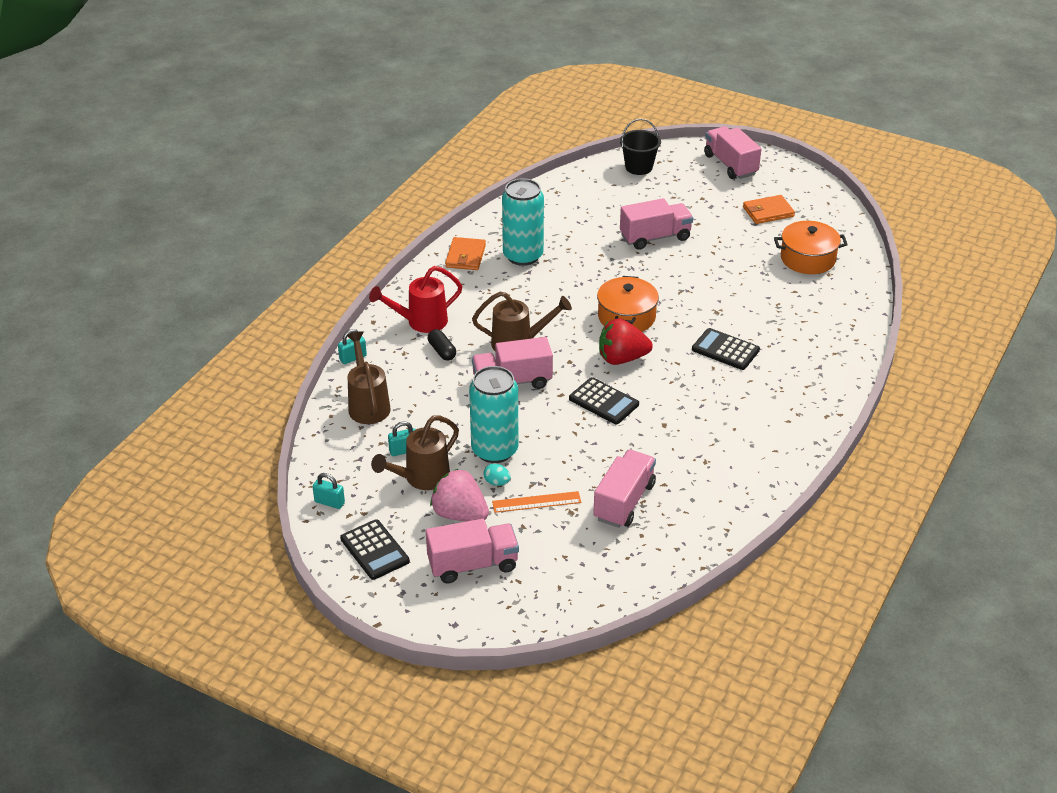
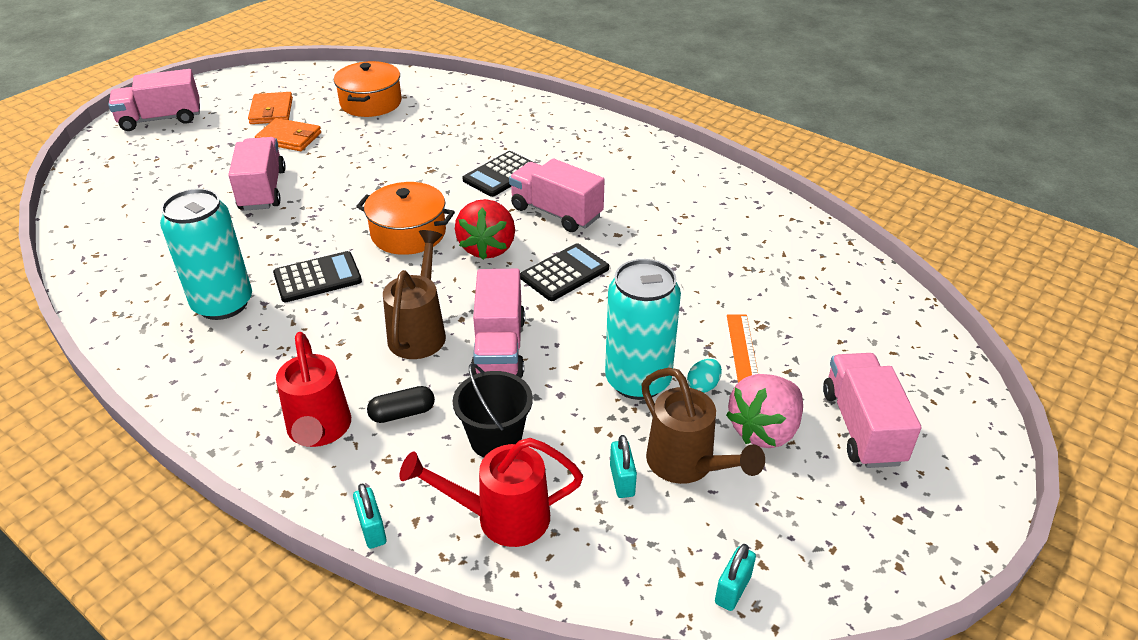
camera: 80 degrees left, 0 degrees up
(368, 405) = (501, 518): brown watering can -> red watering can
(375, 550) = (840, 536): black calculator -> black calculator (317, 277)
(465, 256) = (182, 363): orange wallet -> orange wallet (289, 138)
(624, 502) = (746, 282): pink truck -> pink truck (556, 212)
(639, 167) = (103, 181): black bucket -> black bucket (495, 439)

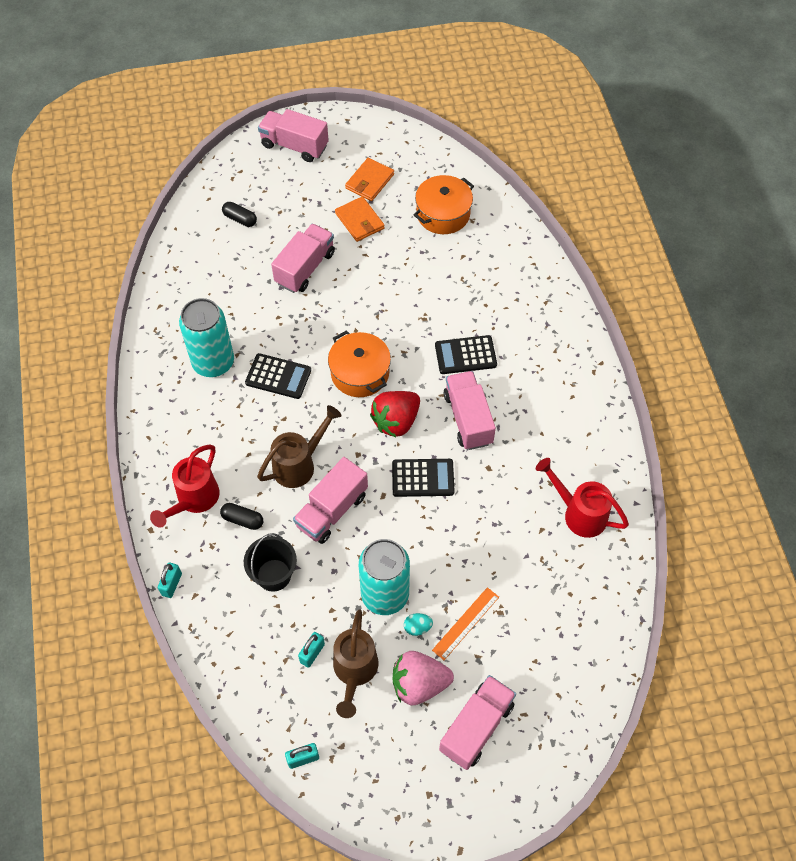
camera: 40 degrees right, 20 degrees up
(146, 188) = (240, 219): none -> black capsule
(501, 518) = (235, 627): red watering can -> red watering can (579, 513)

